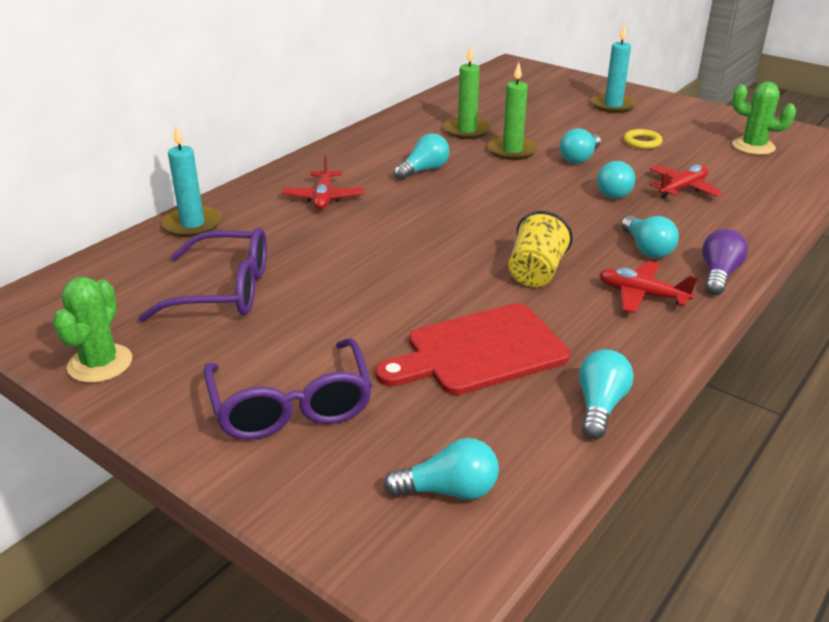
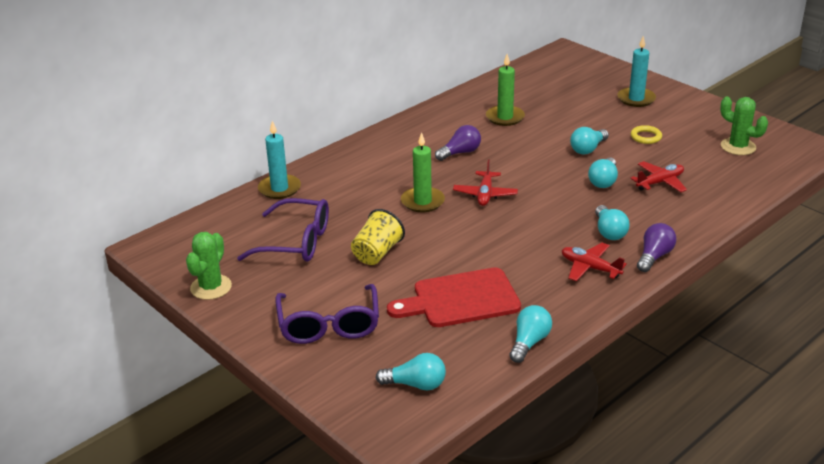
camera: 10 degrees right, 0 degrees up
(323, 198) = (378, 172): red plane -> red plane (485, 194)
(424, 170) = (460, 153): turquoise light bulb -> purple light bulb
(512, 151) = (535, 139): green candle -> green candle (422, 202)
(536, 272) = (519, 244): yellow cup -> yellow cup (377, 253)

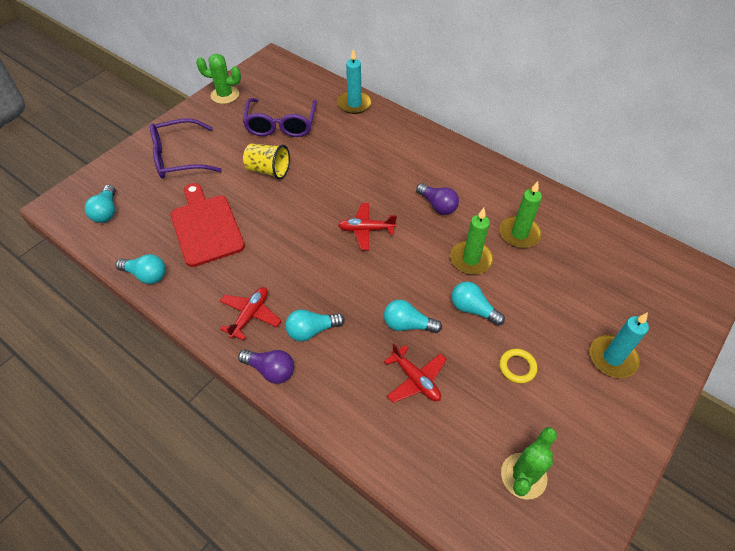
camera: 80 degrees right, 20 degrees up
(422, 202) = (347, 188): green candle -> green candle (471, 259)

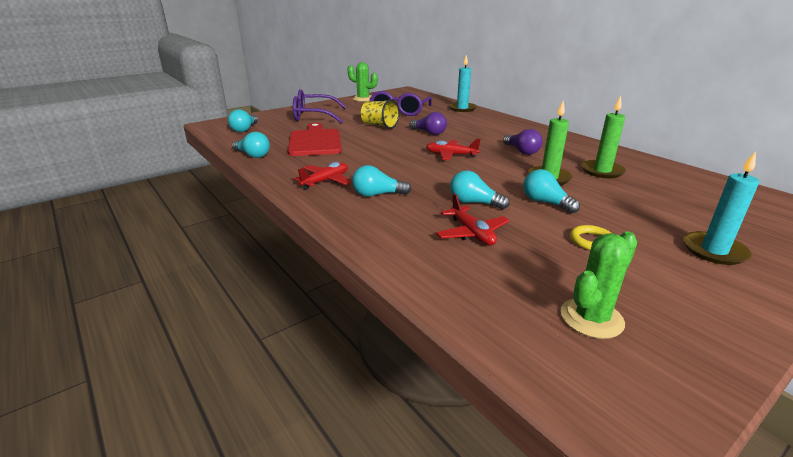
camera: 15 degrees right, 25 degrees down
(270, 370) = (326, 209): purple light bulb -> purple light bulb (429, 133)

